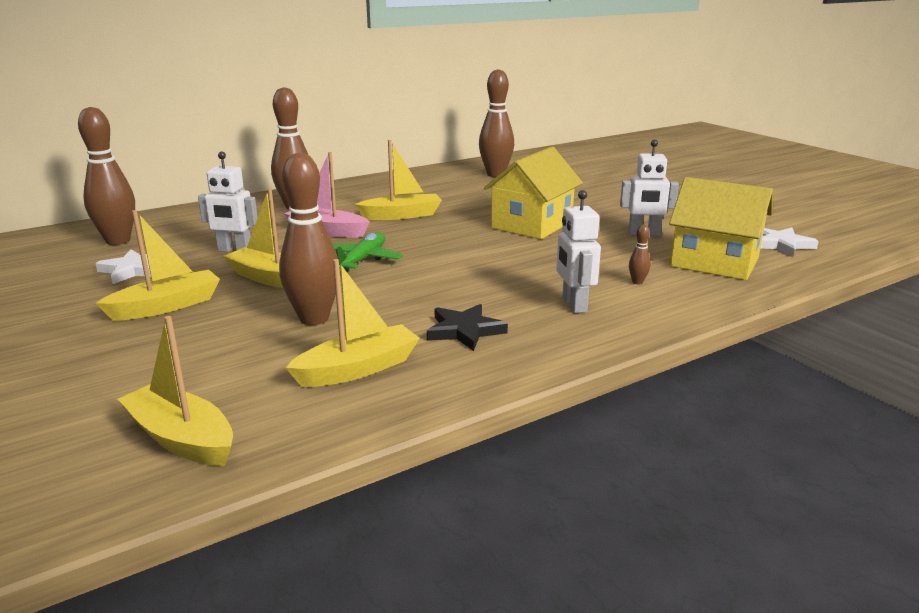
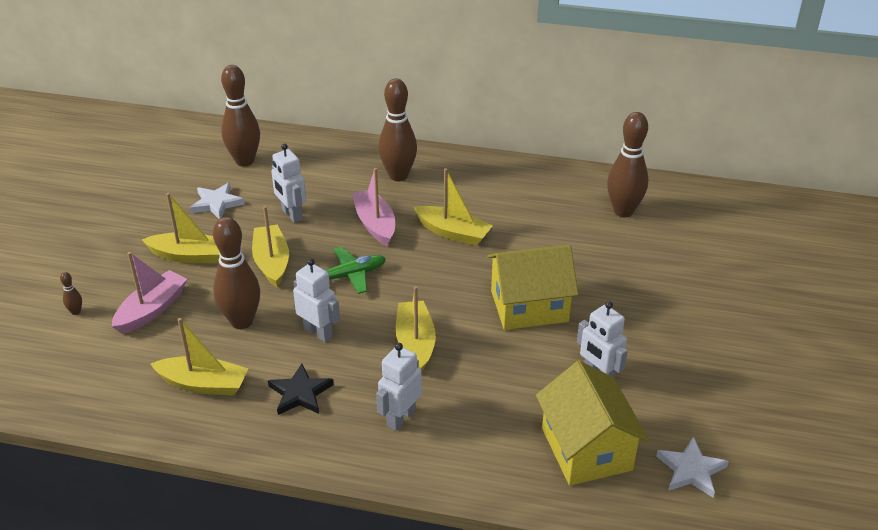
camera: 45 degrees right, 15 degrees up
(181, 438) = (75, 377): yellow boat -> yellow boat (415, 343)
(190, 352) = (152, 310): none -> pink boat
(403, 295) = (318, 332): none -> white robot
(637, 282) = (484, 427): brown bowling pin -> brown bowling pin (76, 312)

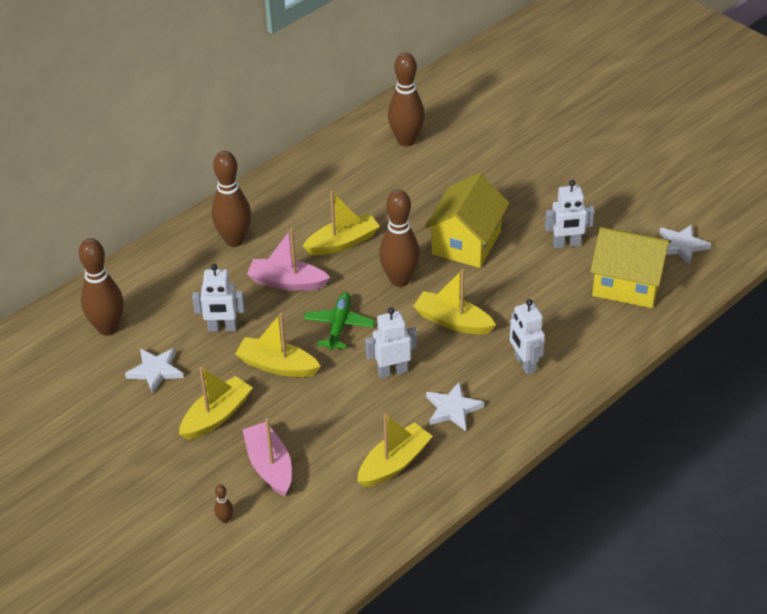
camera: 55 degrees left, 5 degrees up
(242, 321) = (337, 413): brown bowling pin -> brown bowling pin (400, 280)
(300, 393) = (453, 409): black star -> white star

